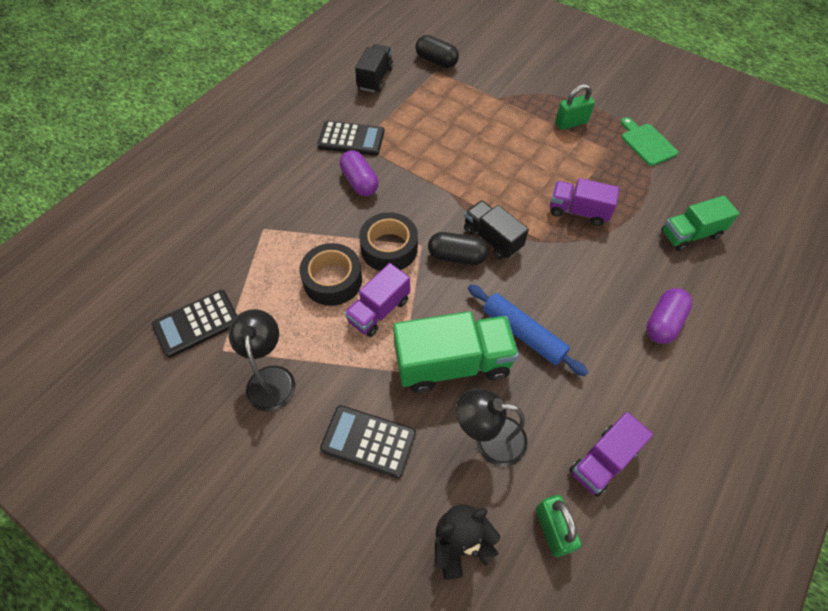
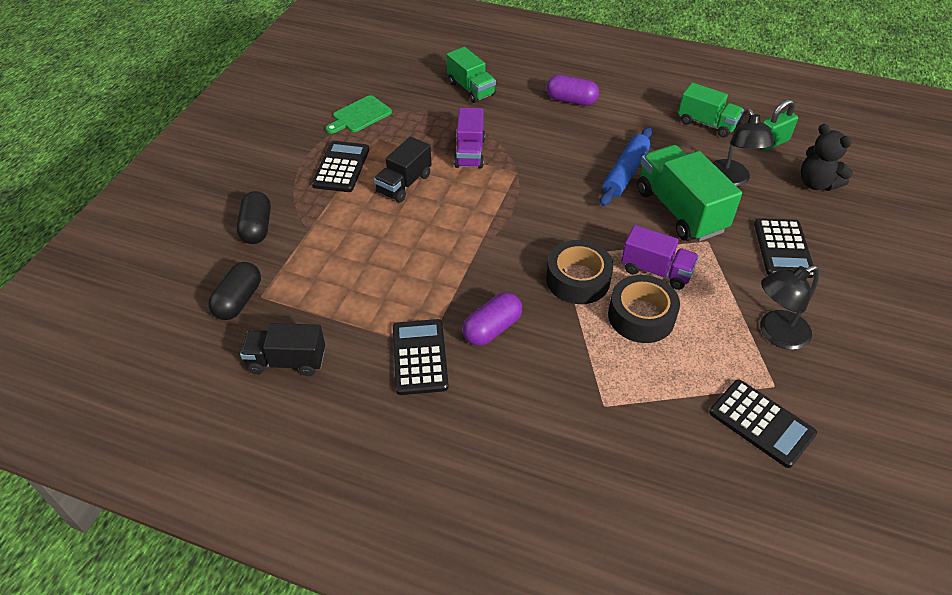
camera: 105 degrees left, 10 degrees down
(457, 256) = (563, 226): black capsule -> black capsule (257, 228)
(492, 238) = (529, 205): black truck -> black truck (404, 184)
(571, 123) = (341, 167): green padlock -> black calculator
(603, 461) = (707, 124): purple truck -> green truck

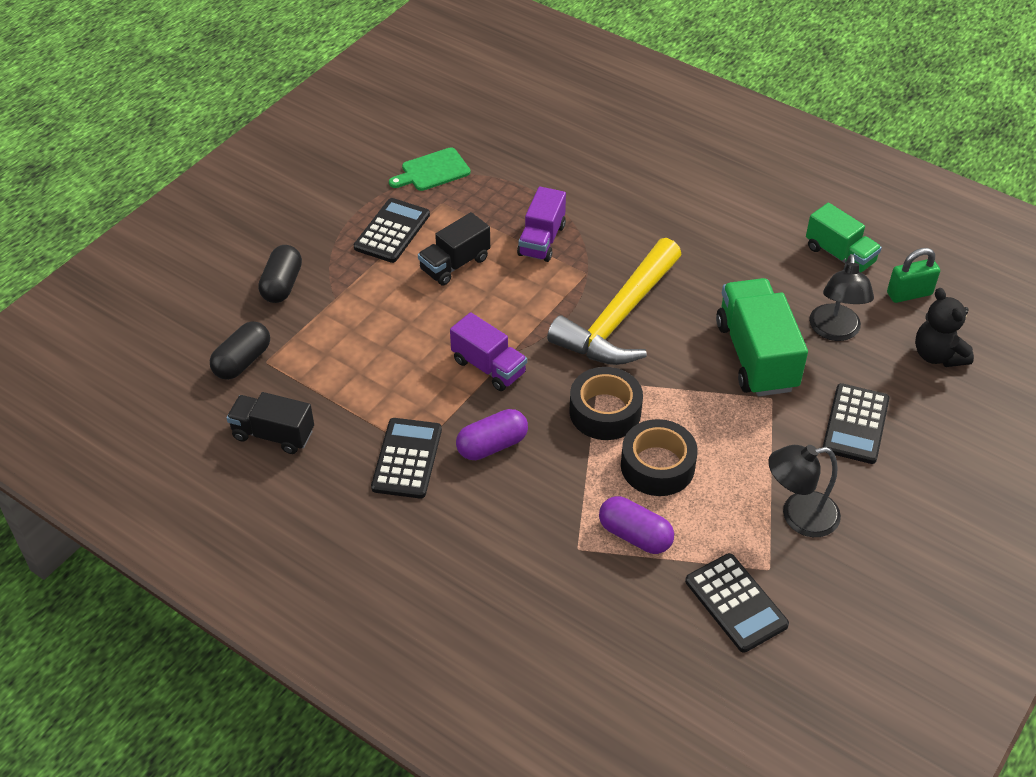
camera: 15 degrees right, 0 degrees up
(471, 89) = (572, 159): green truck -> none
(557, 202) = (618, 319): none -> yellow hammer
(571, 100) = (686, 195): purple capsule -> purple capsule (635, 535)
(625, 173) = (712, 298): blue rolling pin -> none
(656, 271) = (696, 420): purple truck -> purple truck (488, 367)

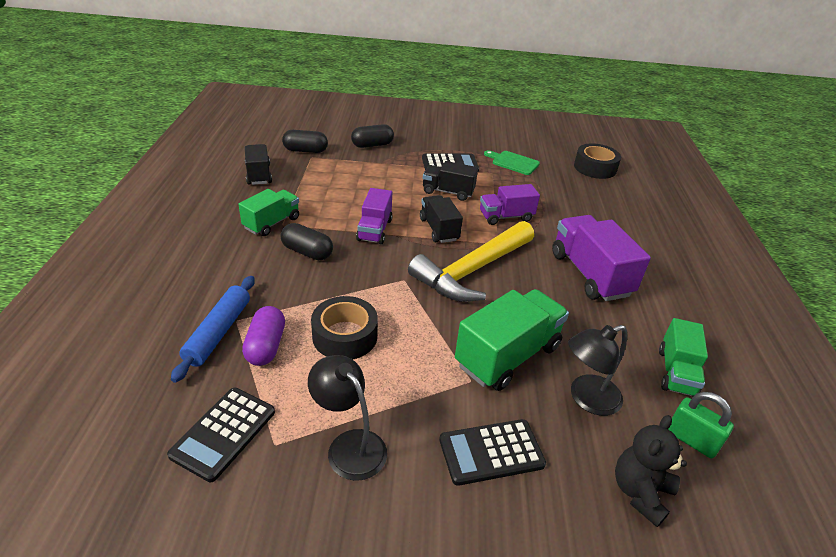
camera: 55 degrees right, 10 degrees down
(407, 458) = (272, 223): black calculator -> green truck
(492, 445) = (307, 252): purple capsule -> black capsule
(526, 309) = (439, 229): none -> black truck
(589, 569) = (218, 332): none -> blue rolling pin
(605, 412) = (377, 292): black tape -> black tape (595, 168)
(618, 319) = (472, 271): yellow hammer -> yellow hammer turned 45 degrees counterclockwise
(682, 231) = (590, 274): none -> purple truck

